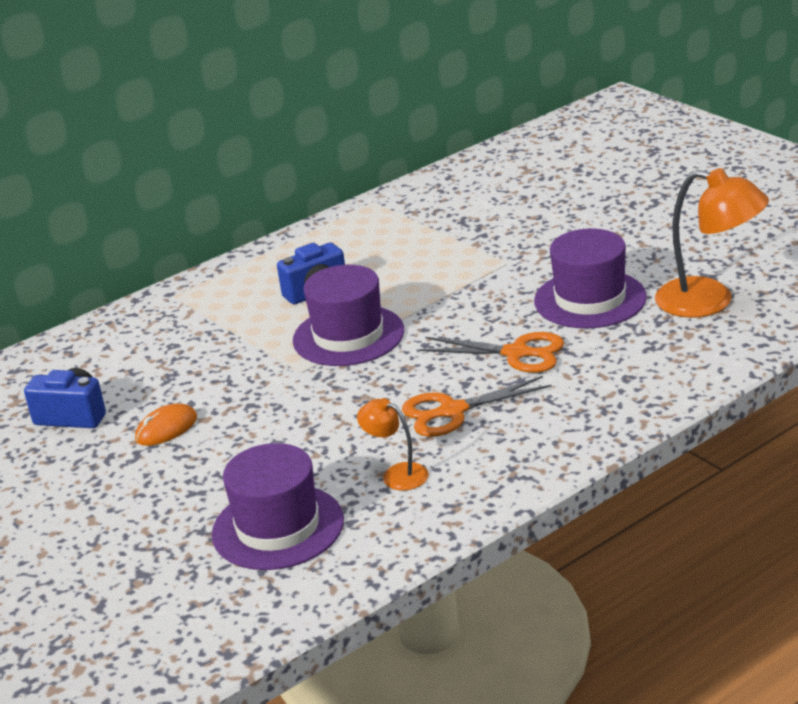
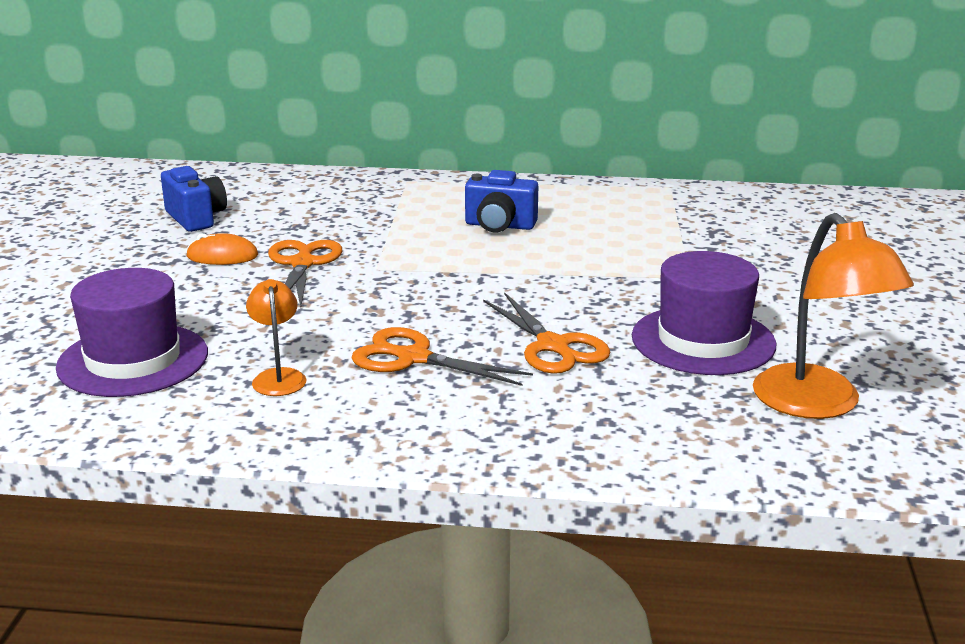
camera: 40 degrees right, 5 degrees down
(240, 399) = (303, 264): none -> orange scissors
(348, 336) = (458, 263): purple hat -> none

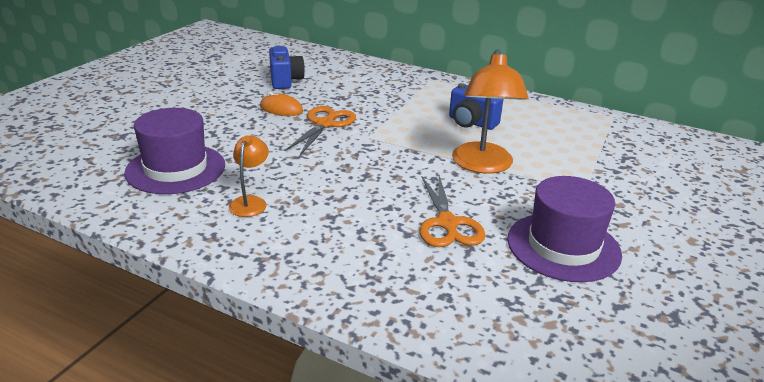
camera: 20 degrees right, 5 degrees up
(413, 358) = (345, 209): orange scissors -> none
(818, 405) = (625, 328): orange lamp -> orange lamp (483, 166)

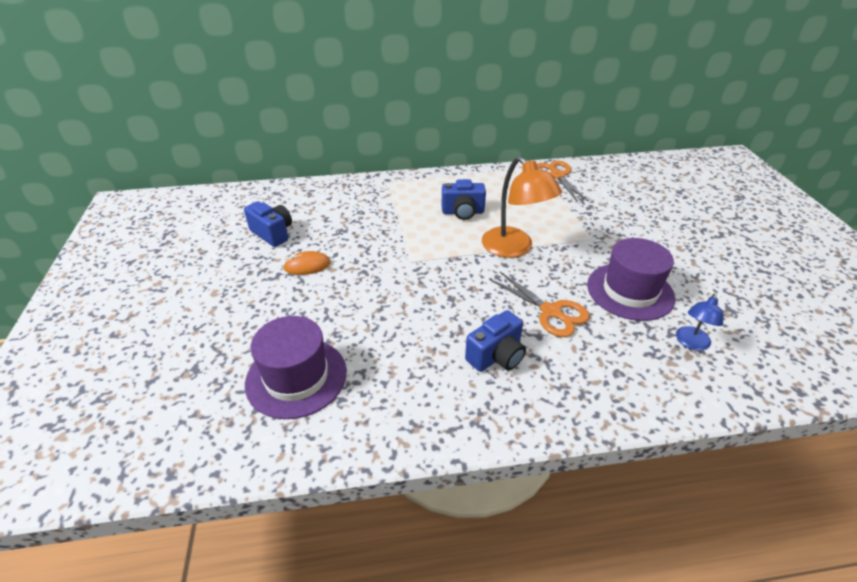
camera: 35 degrees left, 10 degrees up
(250, 202) = (401, 374): orange lamp -> none
(325, 124) = (362, 264): orange scissors -> orange scissors (557, 175)
(345, 228) = (496, 356): none -> blue camera
(570, 317) = (691, 343): none -> blue lamp

